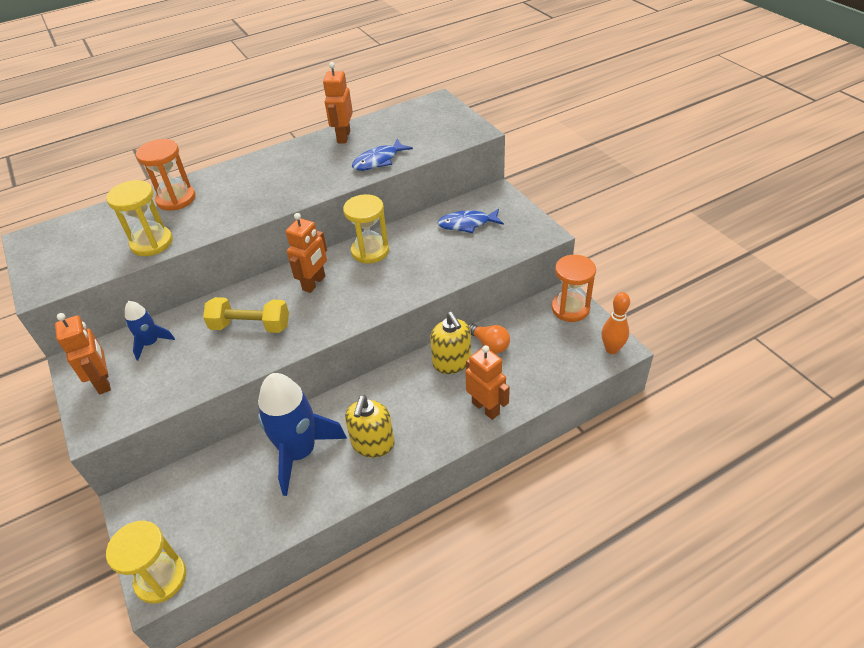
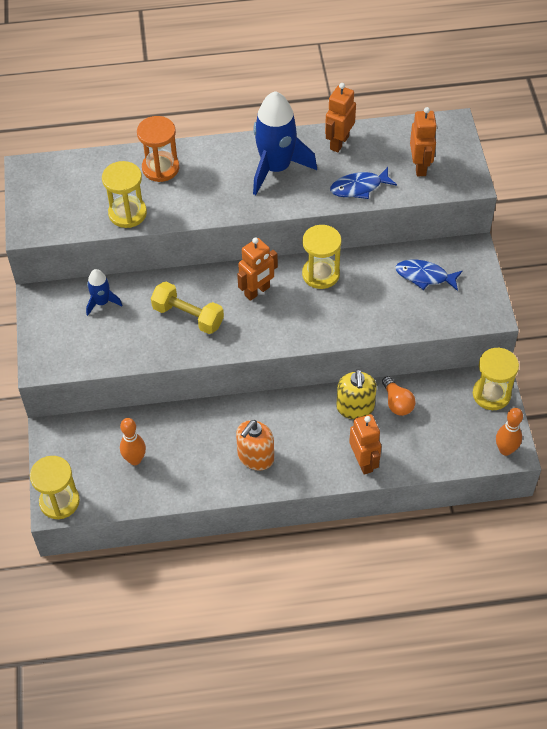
camera: 20 degrees right, 10 degrees up
(104, 382) = (56, 326): orange robot -> orange robot (420, 167)
(239, 496) = (135, 460): none -> orange bowling pin
(300, 452) = (194, 441): blue rocket -> blue rocket (276, 168)
(373, 444) = (255, 457): yellow soap dispenser -> orange soap dispenser
(570, 308) = (491, 394): orange hourglass -> yellow hourglass

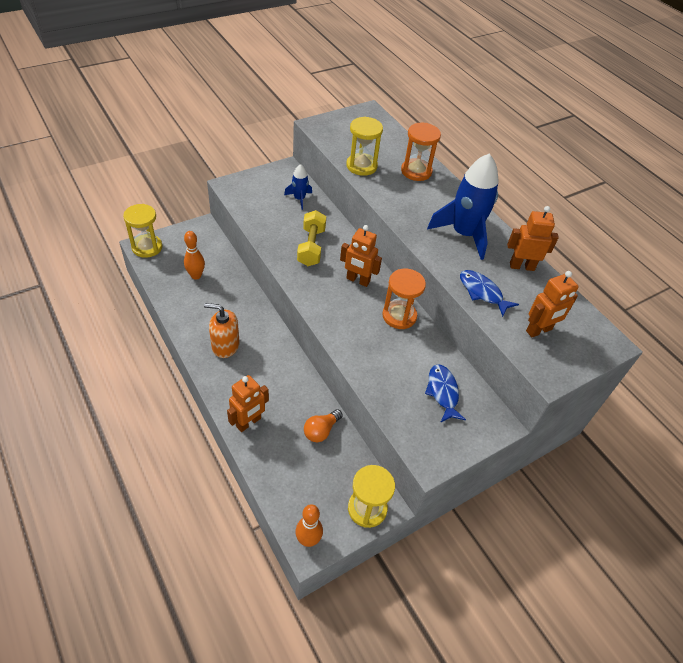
camera: 60 degrees right, 5 degrees down
(320, 274) = (399, 316): yellow hourglass -> orange hourglass
(355, 407) = (302, 400): yellow soap dispenser -> none

